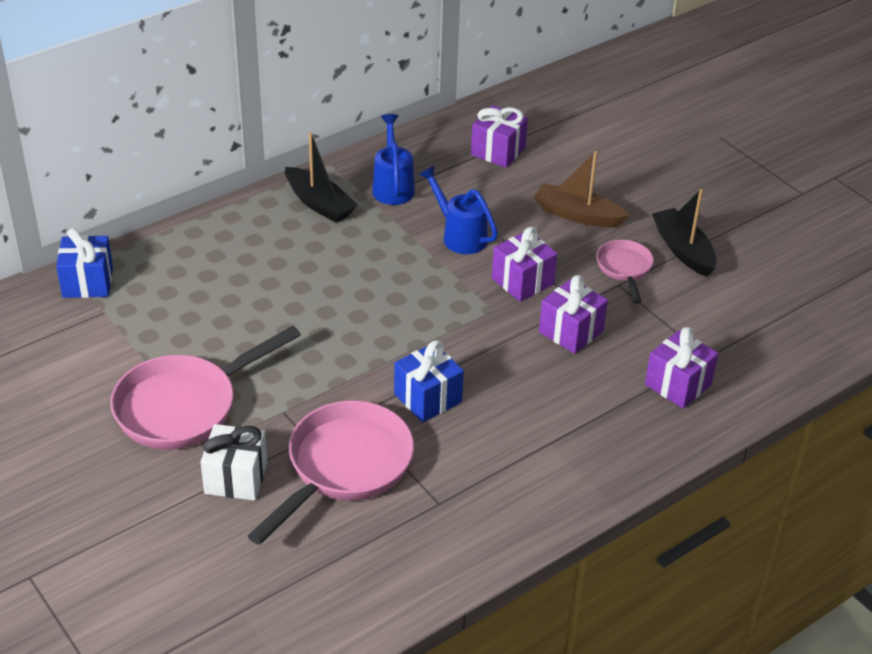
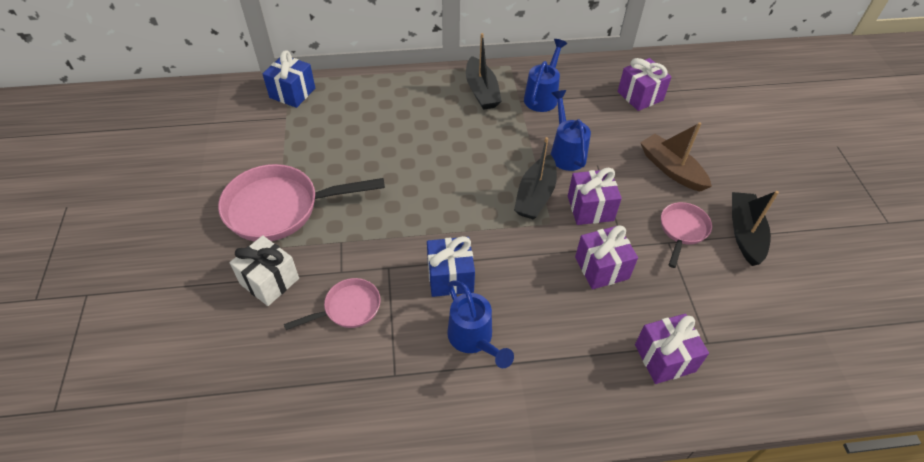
camera: 30 degrees right, 10 degrees up
(344, 467) = (348, 308): pink pan -> pink pan, size x0.53
(458, 290) = (535, 195): none -> black boat
(492, 442) = (473, 339): none -> blue watering can

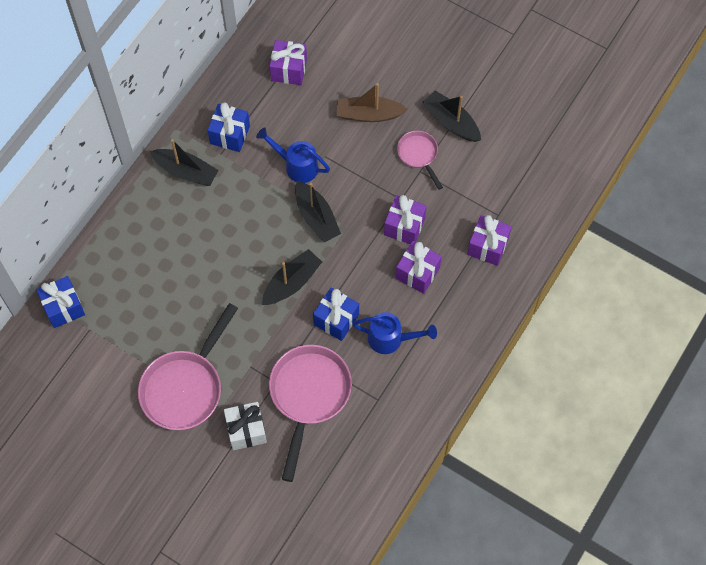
camera: 50 degrees left, 15 degrees up
(348, 308) = (308, 396): pink pan -> pink pan, size x1.88
(454, 219) = (292, 282): none -> black boat
(542, 96) = (230, 134): blue watering can -> blue gift
(590, 208) = (356, 193): purple gift -> purple gift (417, 273)

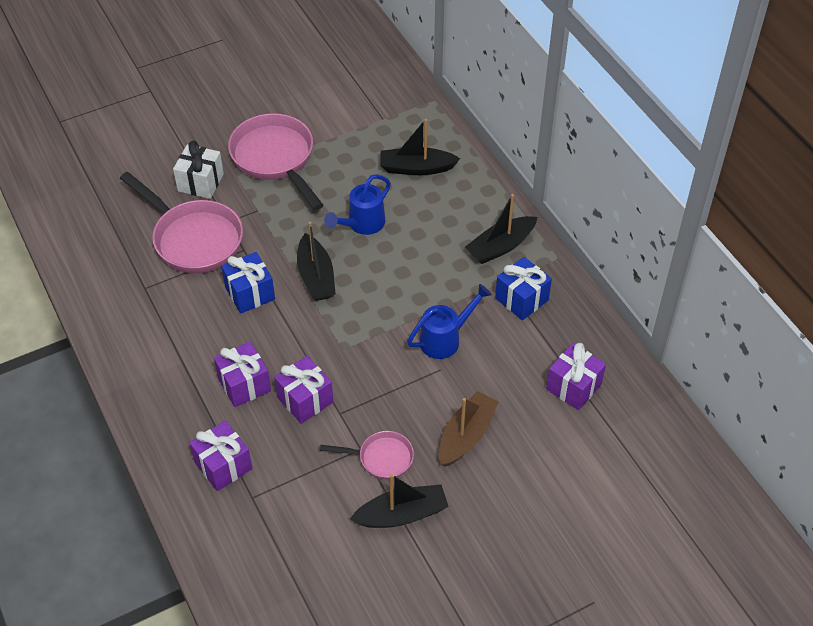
camera: 120 degrees right, 15 degrees down
(63, 307) = (417, 110): blue gift -> none
(316, 217) = (372, 328): black boat -> black boat (416, 168)
(391, 339) = (194, 327): blue watering can -> blue watering can (362, 224)

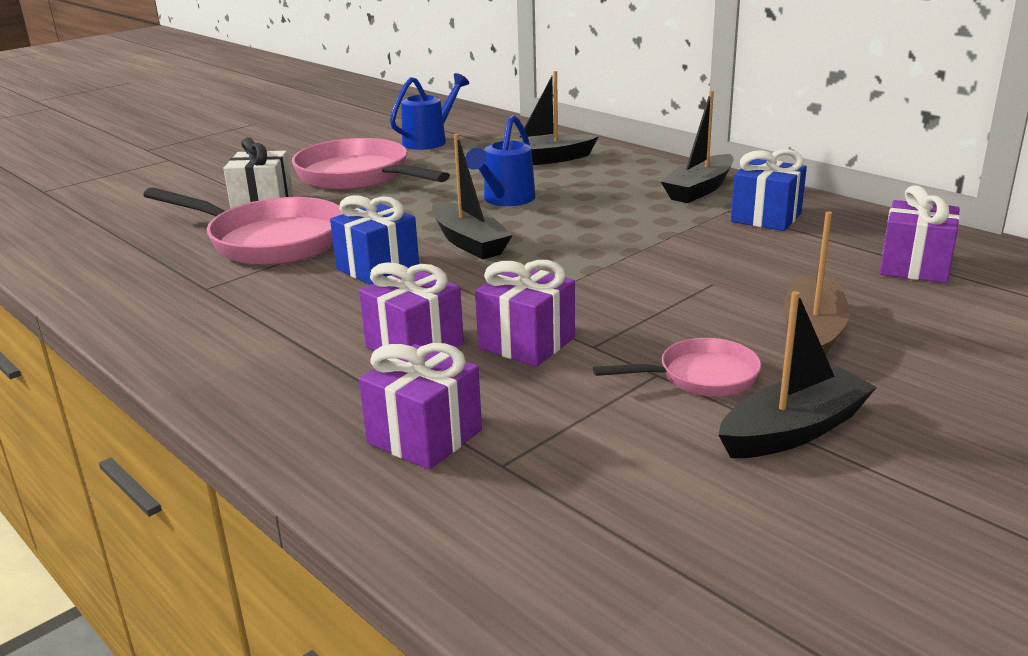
camera: 15 degrees left, 25 degrees down
(445, 339) = (695, 259): blue watering can -> blue watering can (429, 141)

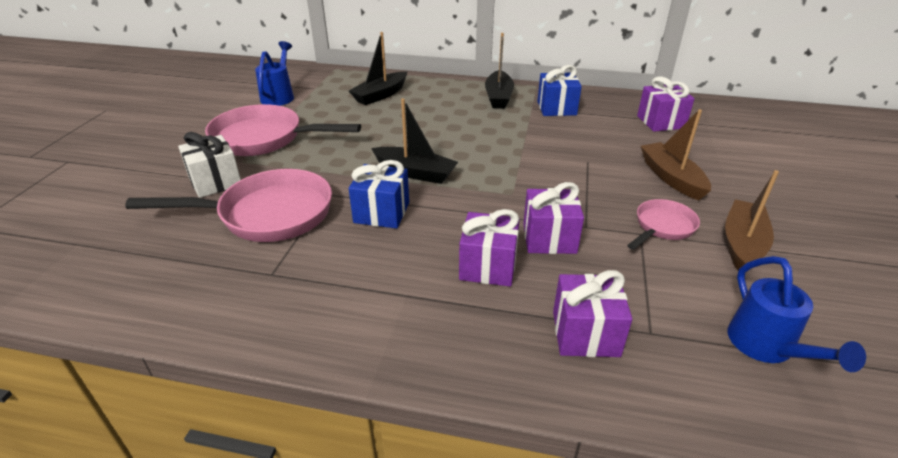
camera: 35 degrees left, 10 degrees up
(505, 200) = (395, 133): blue watering can -> blue watering can (766, 347)
(794, 430) = (742, 244): black boat -> brown boat

